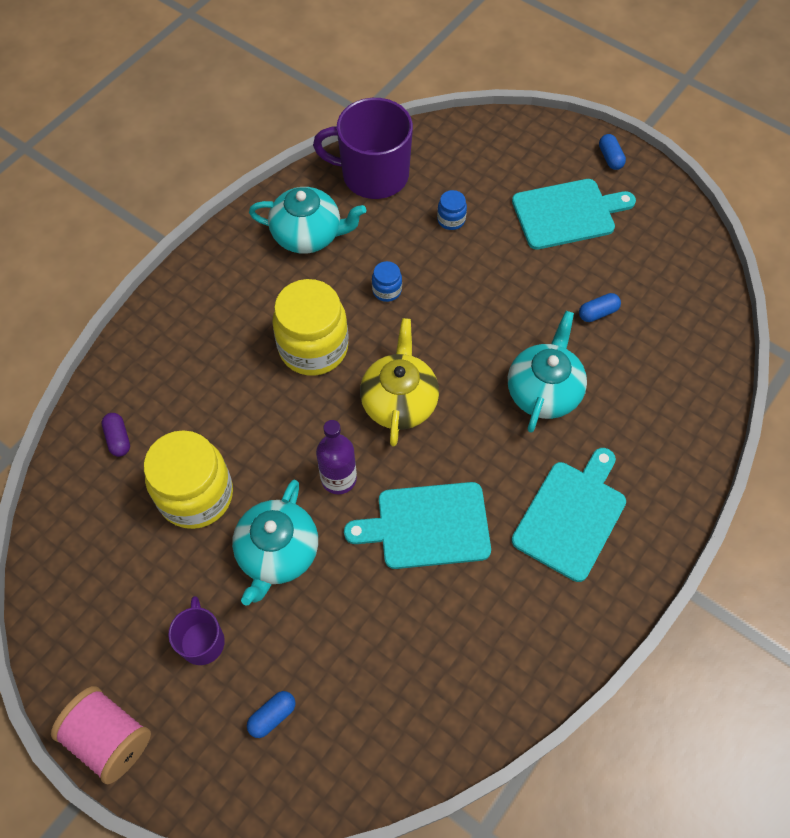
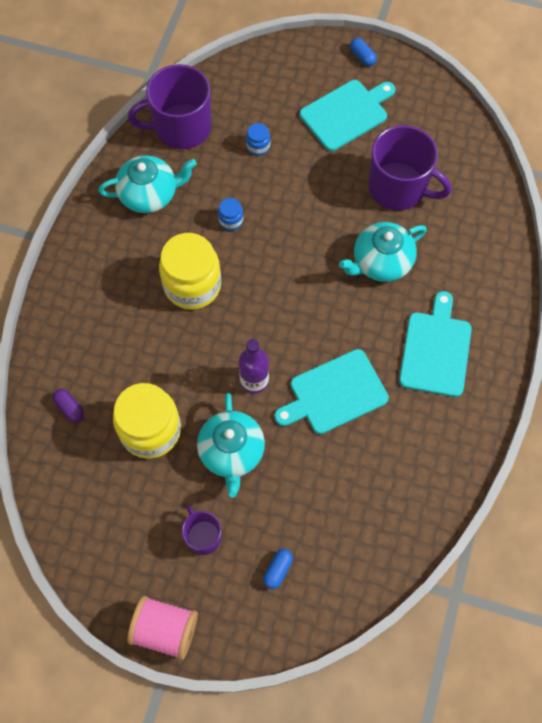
camera: 20 degrees left, 5 degrees up
(399, 401) = (276, 306): yellow teapot -> none
(543, 391) = (381, 262): turquoise teapot -> turquoise teapot turned 120 degrees counterclockwise
(597, 313) = (398, 187): blue capsule -> purple mug

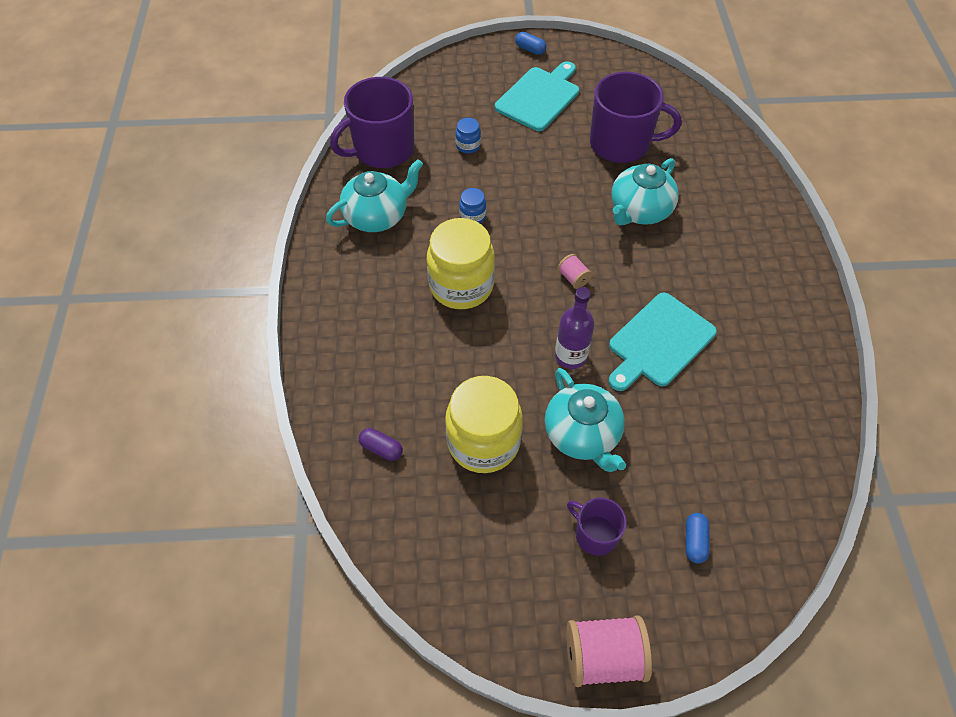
camera: 20 degrees left, 10 degrees down
(290, 309) = (573, 278): none -> pink spool
(436, 350) = (735, 271): turquoise cutting board -> none

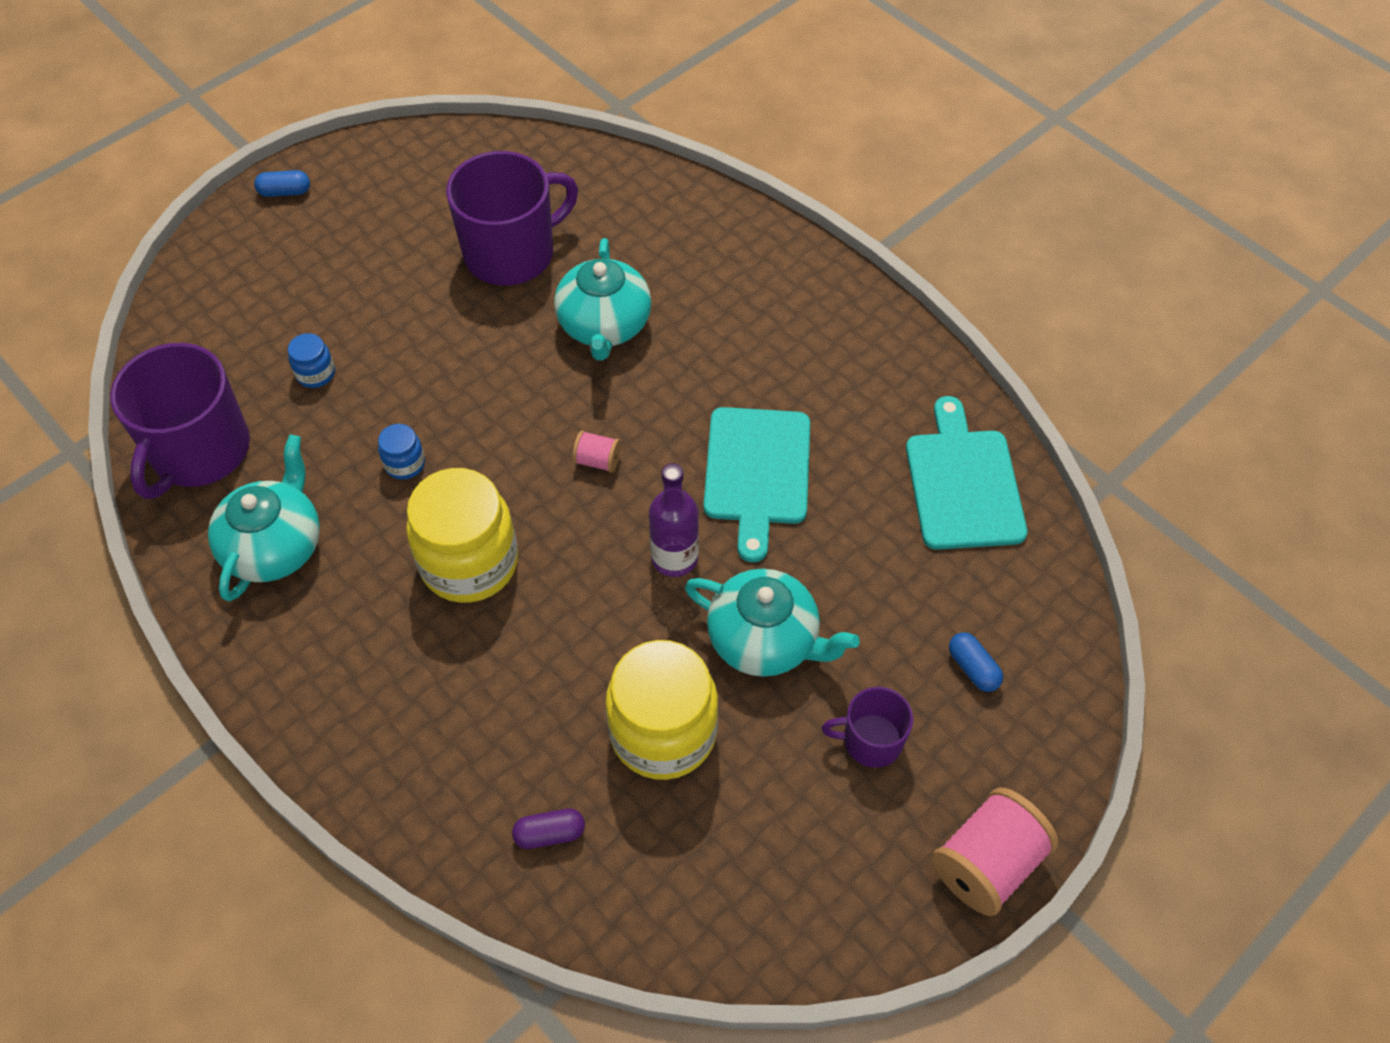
camera: 40 degrees left, 0 degrees up
(539, 97) = (355, 251): turquoise cutting board -> turquoise cutting board (963, 483)

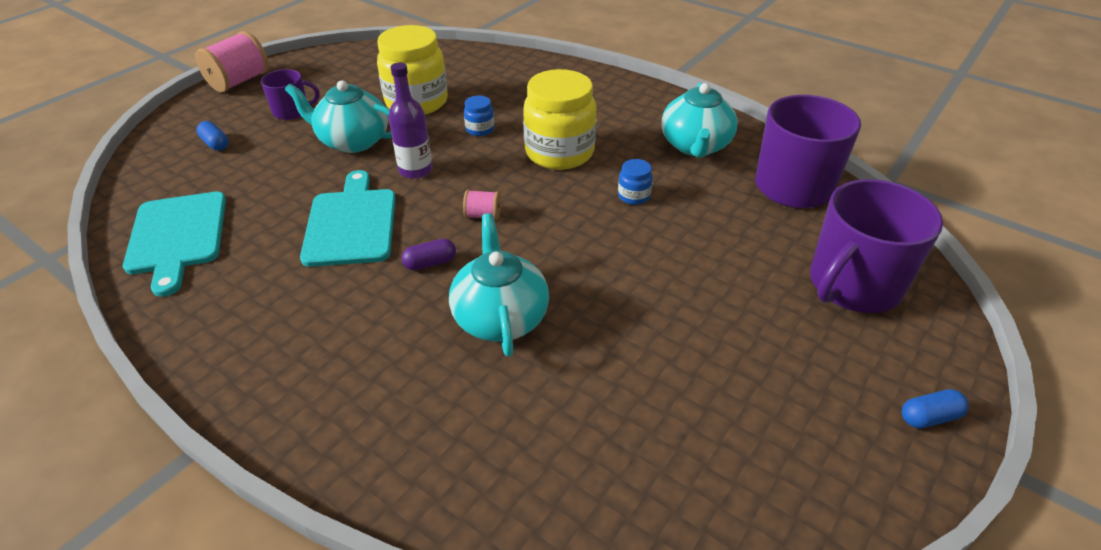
camera: 170 degrees right, 15 degrees down
(316, 374) = (746, 243): blue jar -> blue jar (480, 129)
(511, 253) = (623, 379): purple mug -> purple mug (853, 285)
(550, 834) = (473, 68): purple capsule -> purple capsule (430, 263)

